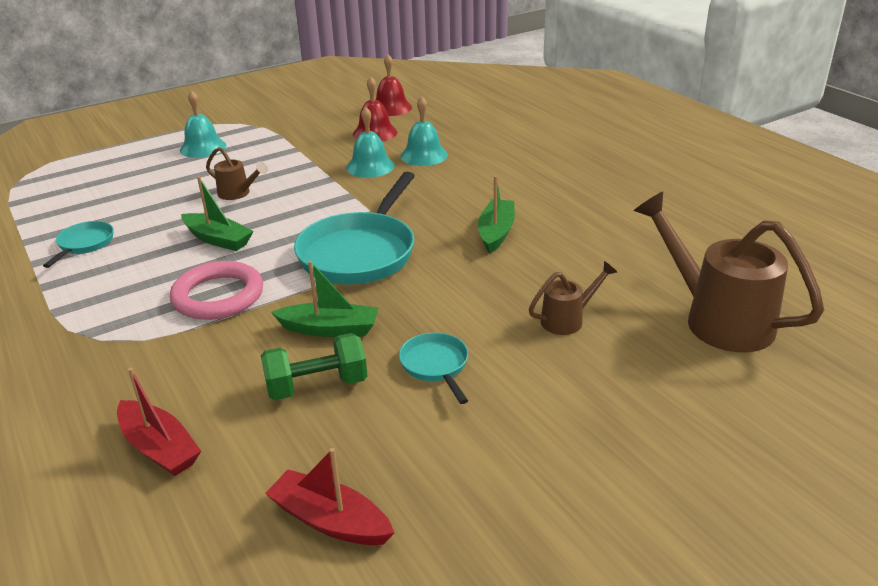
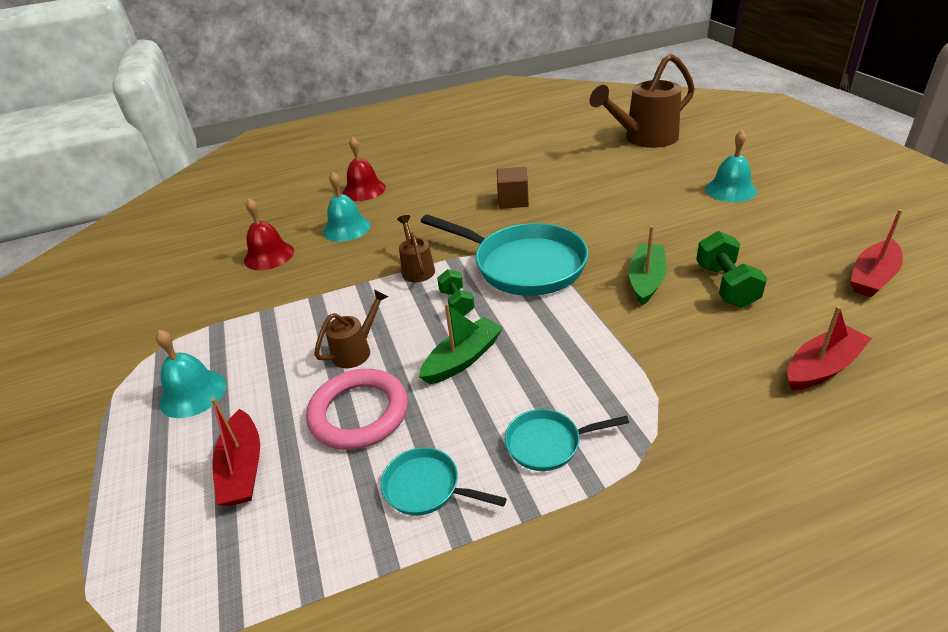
camera: 75 degrees left, 5 degrees up
(126, 180) = (243, 468): none -> red boat
(218, 296) = (582, 350): pink ring -> pink ring (359, 413)
(298, 226) = (457, 303): none -> green dumbbell
(370, 166) = (349, 259): turquoise bell -> turquoise bell (730, 190)
(391, 108) = (211, 245): red bell -> red bell (364, 190)
(436, 365) = (696, 233): turquoise pan -> turquoise pan (548, 443)
(496, 232) = (513, 200): green boat -> brown cube
(567, 320) = (641, 182): brown watering can -> brown watering can (417, 269)

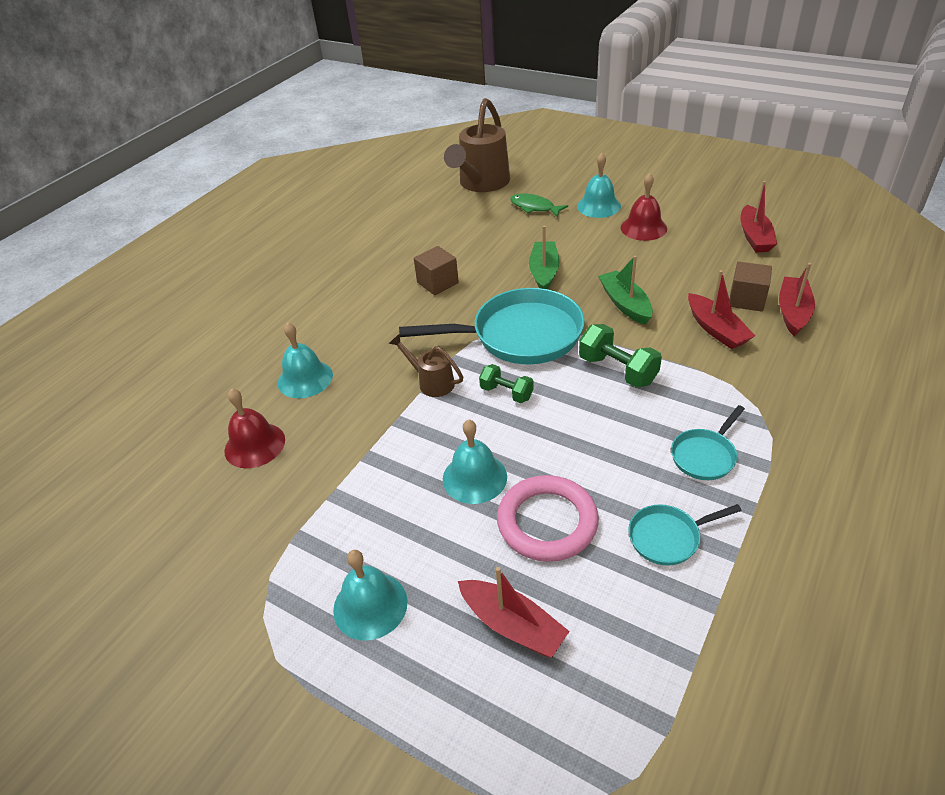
camera: 40 degrees left, 5 degrees up
(356, 350) = (474, 477): brown watering can -> turquoise bell
(364, 190) = (268, 333): red bell -> red bell (643, 228)
(463, 359) = (571, 433): green boat -> green boat (544, 272)
(667, 171) = (534, 207): none -> green fish
(709, 342) = (716, 329): none -> red boat
(726, 285) = (680, 283): green dumbbell -> green dumbbell (617, 370)
(781, 331) = (746, 299): none -> brown cube

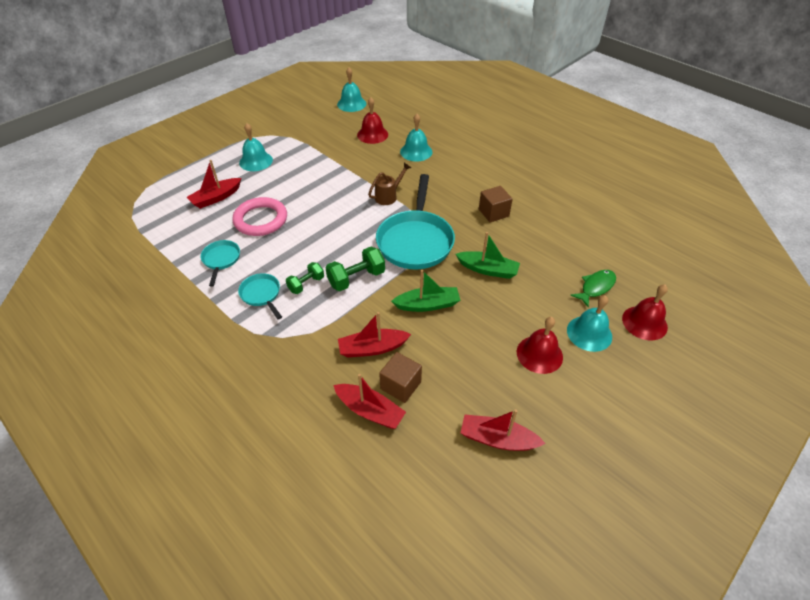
camera: 100 degrees right, 5 degrees up
(474, 477) = (305, 201): turquoise bell -> turquoise bell (351, 104)
(481, 184) = (648, 261): brown watering can -> none
(506, 393) = (362, 224): green dumbbell -> green dumbbell (306, 284)
(567, 182) = (644, 322): none -> red bell

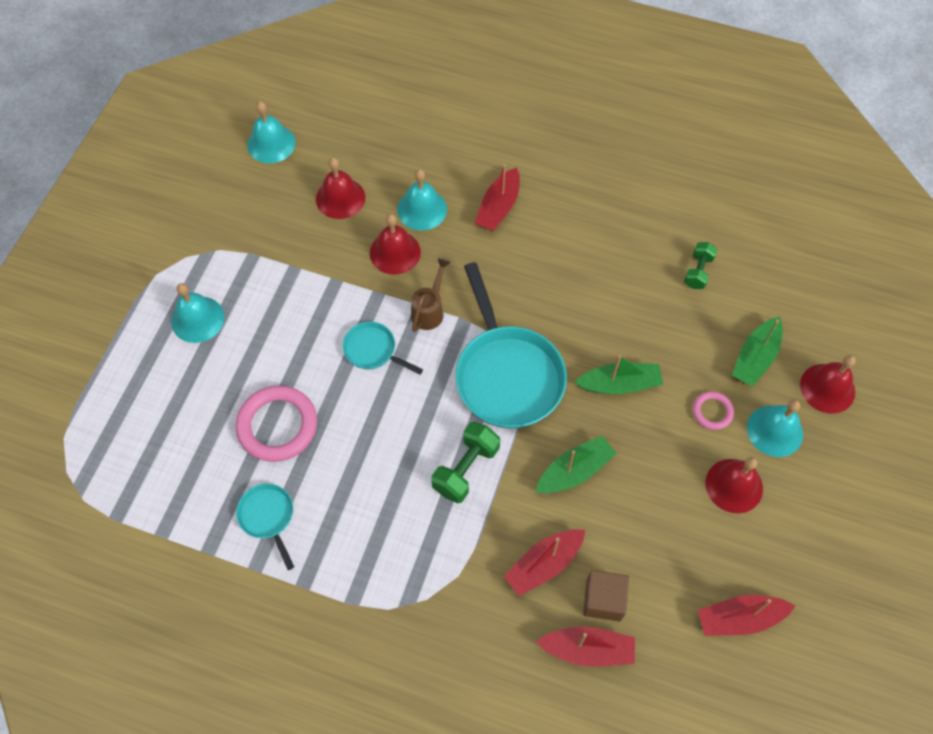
camera: 25 degrees left, 15 degrees up
(216, 198) = (185, 413): red boat -> red boat (498, 207)
(261, 294) = (360, 548): turquoise pan -> turquoise pan (373, 350)
(306, 284) = (407, 506): green dumbbell -> green dumbbell (698, 271)
(386, 165) = (395, 252): none -> red bell
(493, 213) = (582, 284): brown cube -> none
(546, 306) = (712, 412): none -> pink ring
(596, 287) = (755, 358): green fish -> green boat

